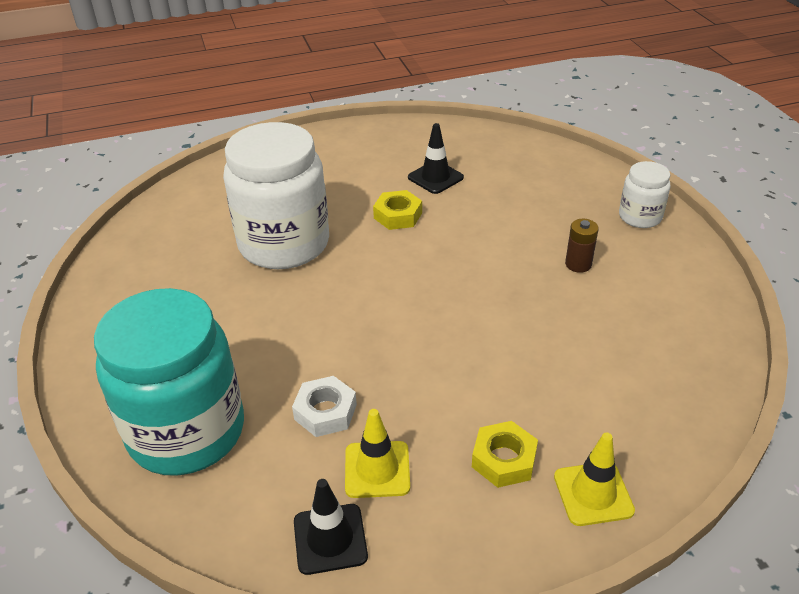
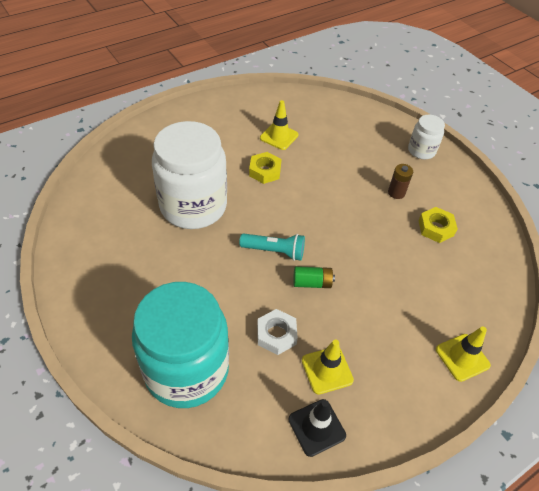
camera: 20 degrees left, 10 degrees up
(368, 311) = (274, 251): none -> turquoise flashlight
(404, 357) = (312, 283): none -> green battery
(435, 177) = (279, 136): black traffic cone -> yellow traffic cone
(504, 459) = (402, 345): yellow nut -> yellow nut (436, 228)

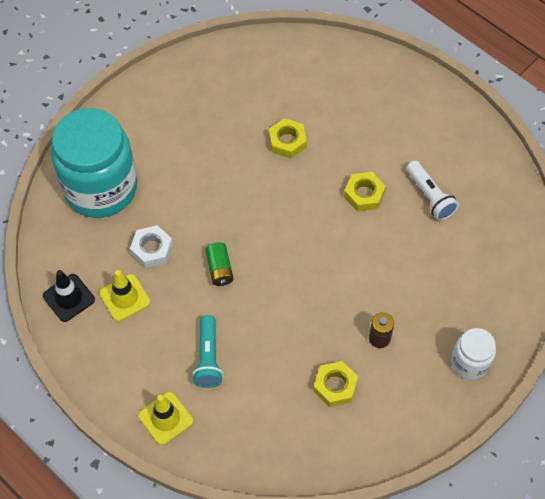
camera: 80 degrees right, 10 degrees up
(193, 206) = (287, 141): white jar -> yellow nut
(274, 251) = (250, 228): turquoise flashlight -> turquoise flashlight (208, 358)
(279, 136) = (430, 196): yellow traffic cone -> white flashlight

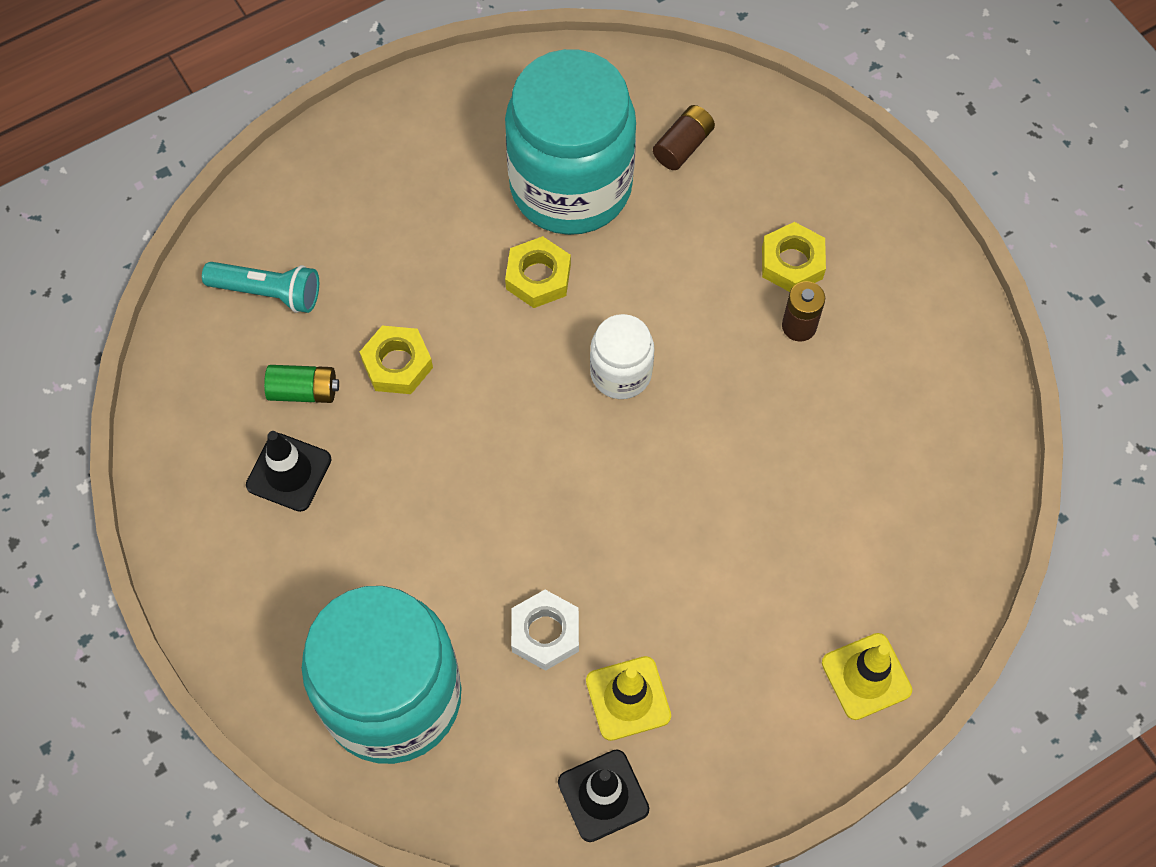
camera: 75 degrees left, 5 degrees up
(208, 358) = (774, 586): turquoise flashlight -> turquoise flashlight (268, 292)
(210, 110) = (289, 472): none -> black traffic cone
(219, 269) = (615, 530): green battery -> green battery (304, 391)
(335, 386) = (865, 409): yellow nut -> yellow nut (792, 262)
(430, 196) = (571, 186): white flashlight -> turquoise jar
(470, 363) = (867, 217): white jar -> white jar (621, 373)
(480, 249) = (683, 146): none -> brown battery

